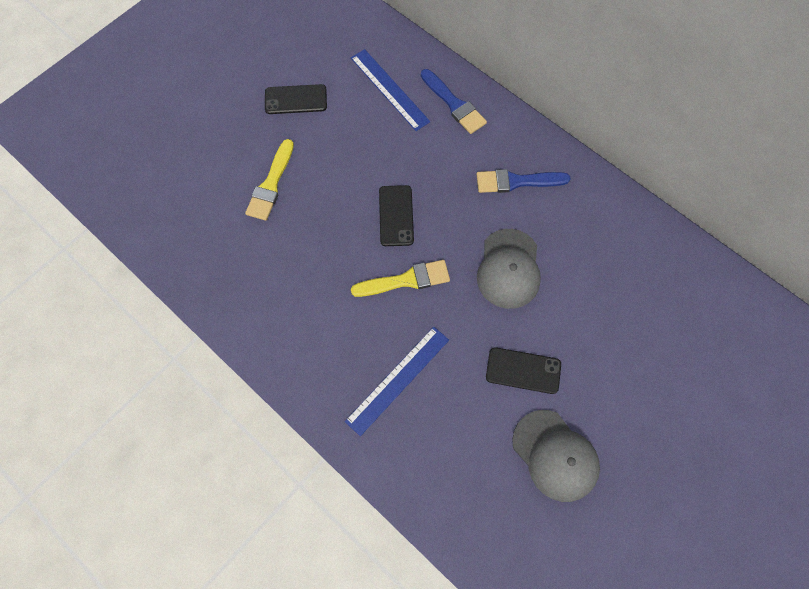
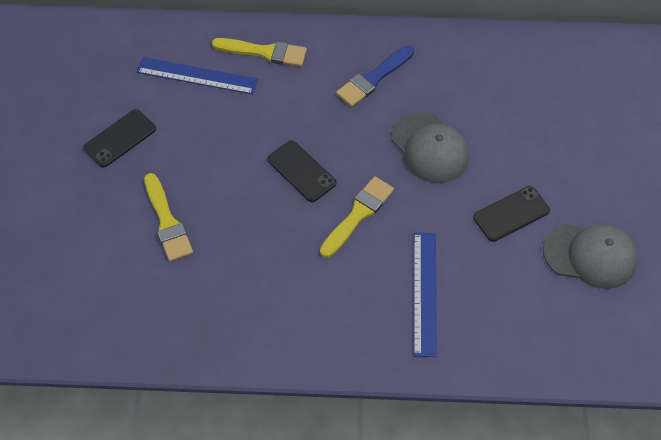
camera: 40 degrees left, 10 degrees down
(454, 104) = (264, 52): blue brush -> yellow brush

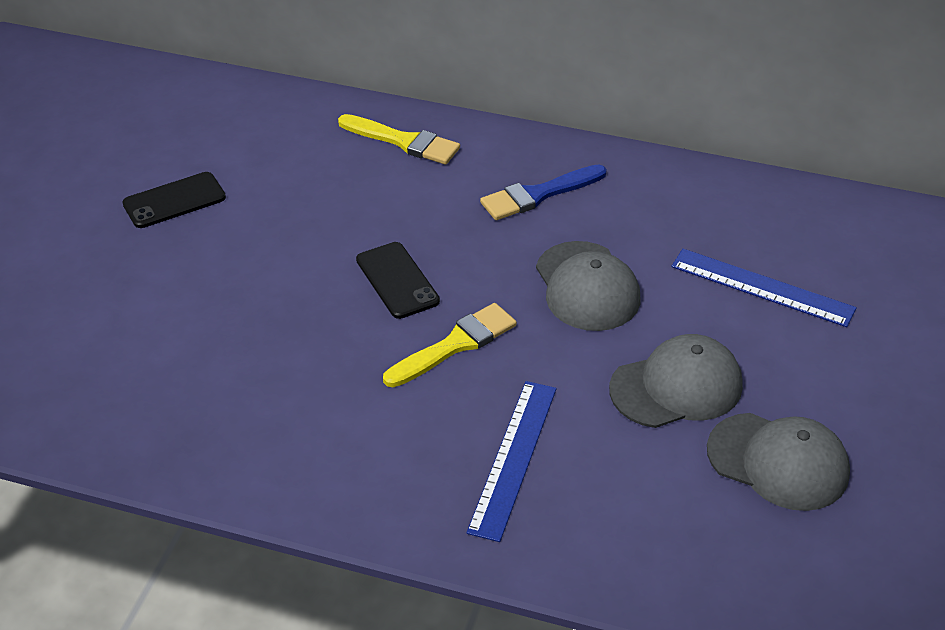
camera: 15 degrees right, 15 degrees down
(167, 222) = (192, 303): yellow brush -> none
(197, 76) = (304, 152): blue ruler -> blue ruler (762, 288)
(511, 214) = (676, 387): black phone -> grey cap

